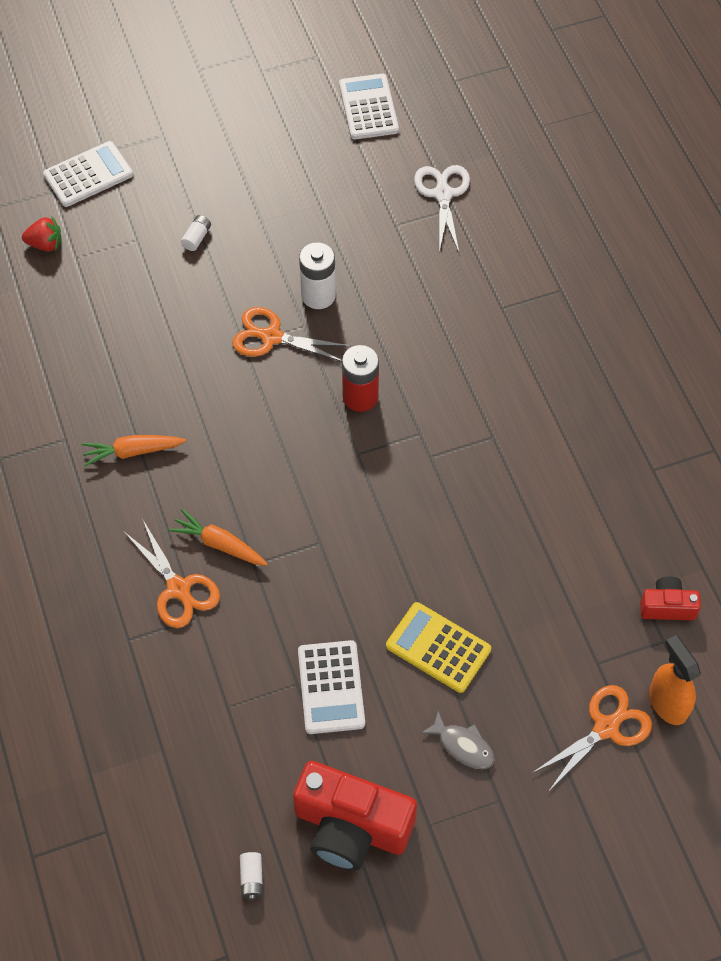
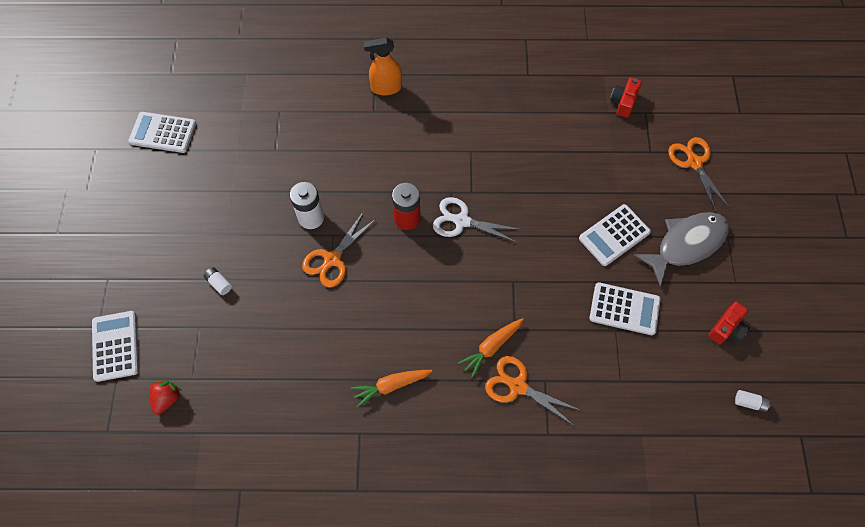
camera: 70 degrees left, 5 degrees up
(132, 452) = (391, 386): orange carrot -> orange carrot turned 60 degrees clockwise
(178, 588) = (518, 386): orange scissors -> orange scissors turned 135 degrees counterclockwise
(351, 827) = (726, 328): red camera -> red camera, size x0.51
(438, 647) = (614, 235): yellow calculator -> white calculator
(443, 194) = (264, 113): white scissors -> white scissors (462, 221)
(463, 745) = (686, 244): grey fish -> grey fish, size x1.98
(667, 703) = (686, 125): orange spray bottle -> orange spray bottle (386, 88)

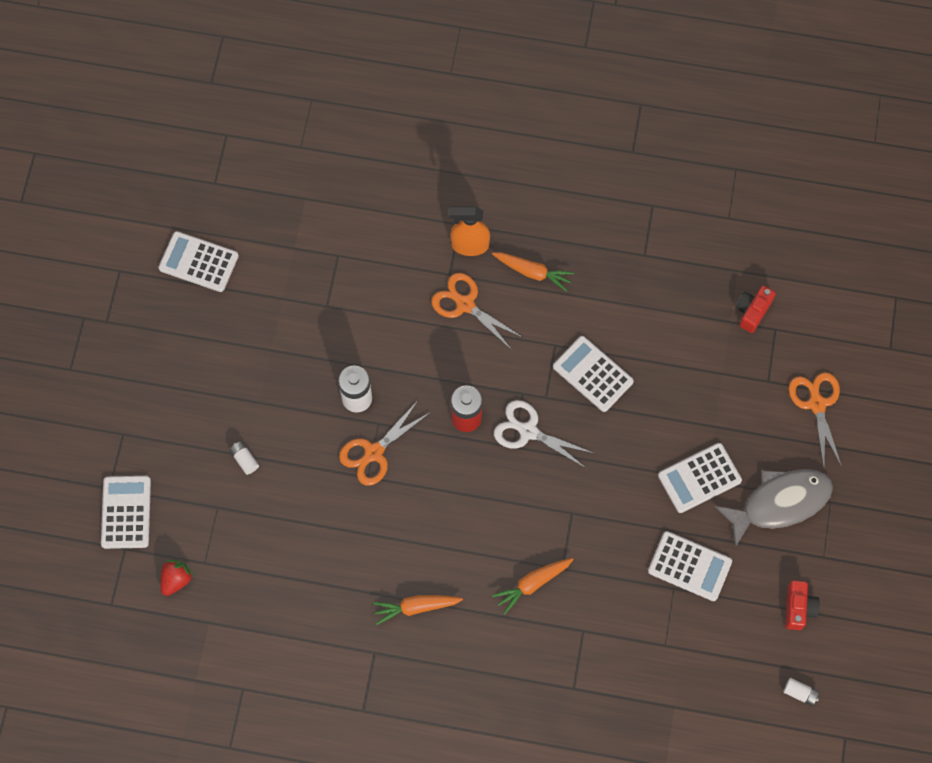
camera: 10 degrees right, 5 degrees up
(441, 100) = (533, 272): none -> orange carrot
(506, 168) = (593, 374): none -> white calculator
(518, 386) = (552, 631): orange scissors -> orange scissors (465, 304)
(726, 328) = (798, 608): red camera -> red camera turned 45 degrees counterclockwise

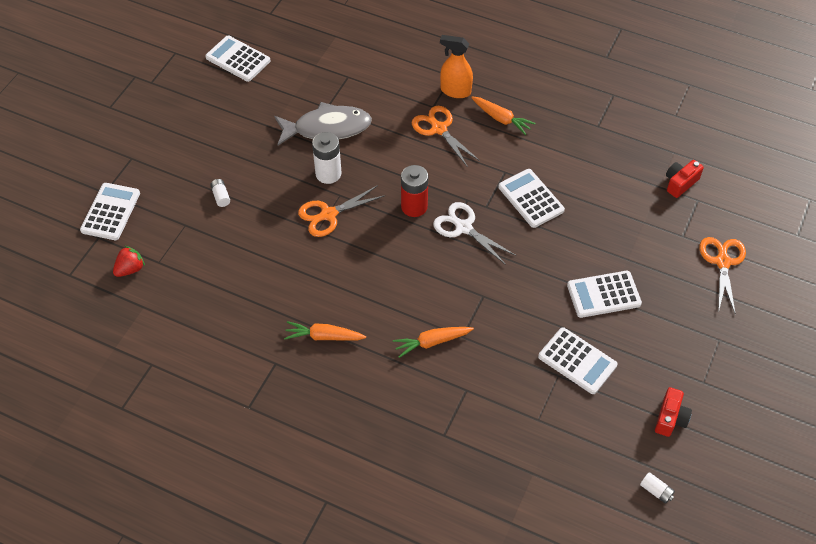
camera: 15 degrees right, 15 degrees down
(779, 503) = (672, 330): grey fish -> grey fish (327, 128)

